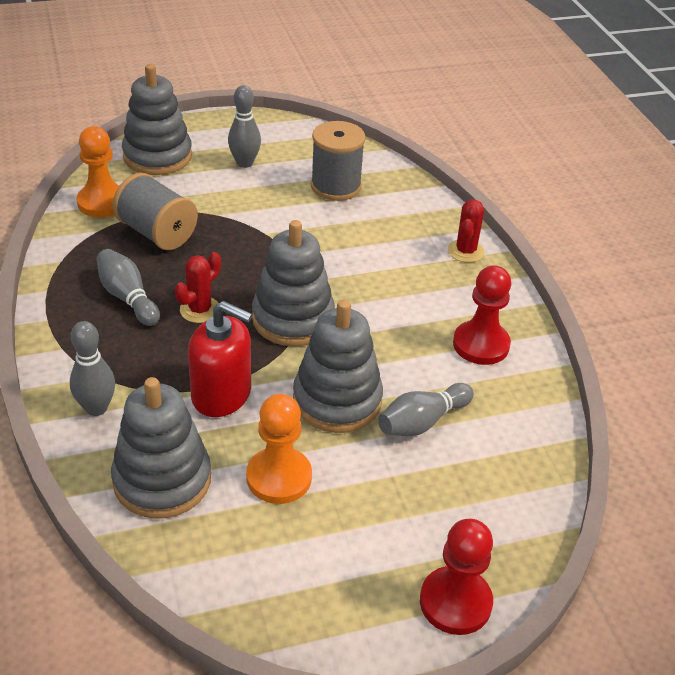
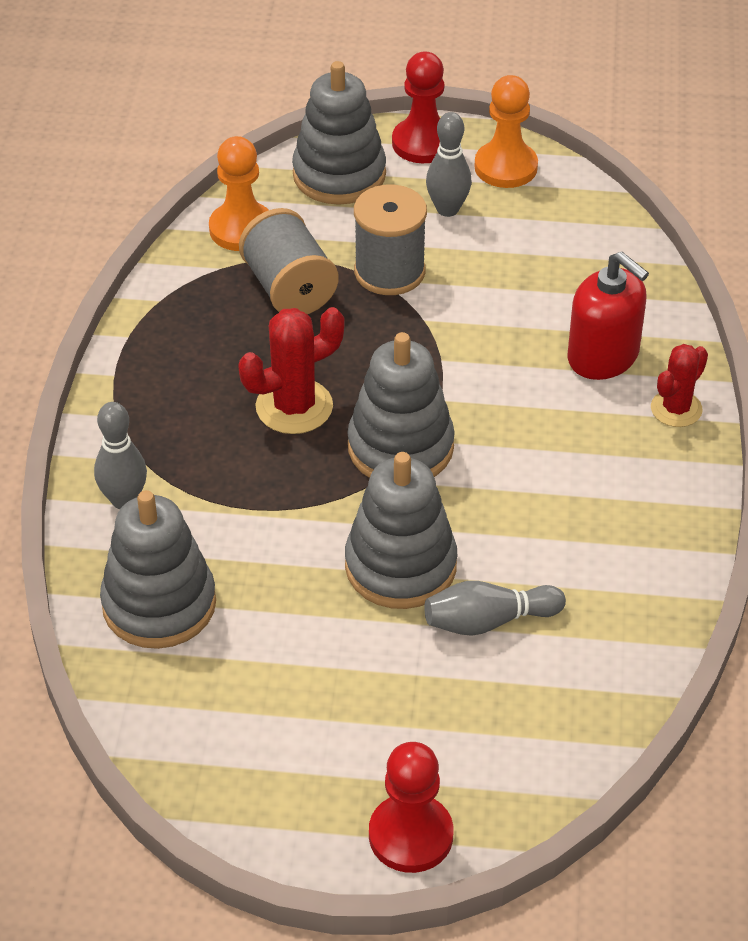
camera: 25 degrees right, 5 degrees up
(128, 297) = (217, 369): grey bowling pin -> none
(200, 310) = (294, 407): red cactus -> red cactus, size x1.50
(222, 394) = (270, 522): red soap dispenser -> red soap dispenser (603, 356)
(279, 477) = (287, 638): orange pawn -> orange pawn (506, 167)
(336, 186) = (552, 271): grey spool -> grey spool (389, 272)
(481, 345) = (619, 543): red pawn -> red pawn (423, 143)

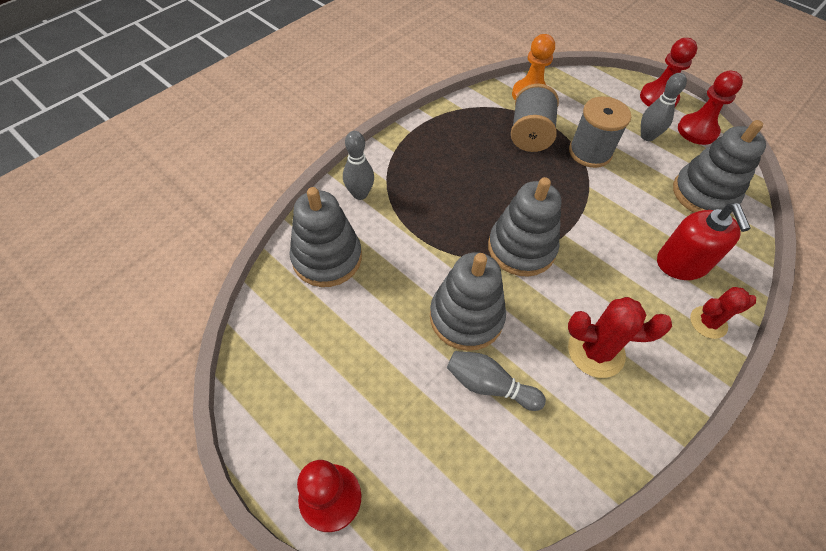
camera: 35 degrees right, 10 degrees up
(294, 407) = (483, 194): red cactus -> red cactus (596, 351)
(339, 175) = (601, 93): grey stacking toy -> grey stacking toy (704, 194)
(506, 167) = (697, 131): orange pawn -> red pawn

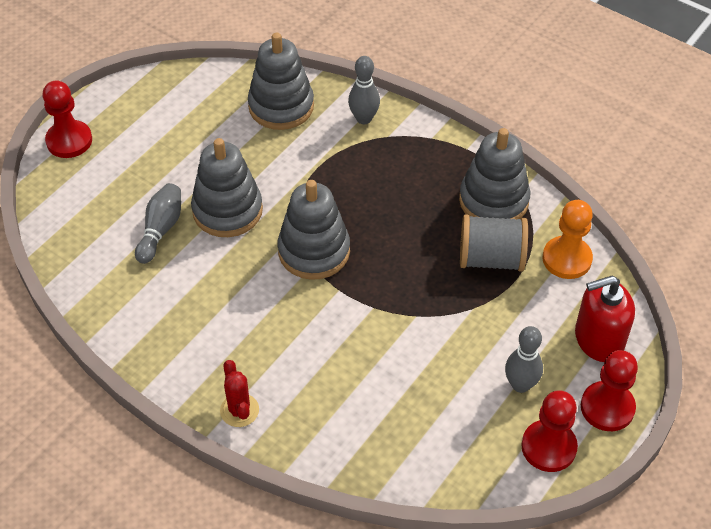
camera: 85 degrees right, 5 degrees down
(590, 152) = (474, 319): grey spool -> none
(596, 351) = (199, 309): red cactus -> none
(682, 263) = (314, 396): red soap dispenser -> red soap dispenser (598, 339)
(704, 194) = (428, 436): grey stacking toy -> grey stacking toy (493, 200)

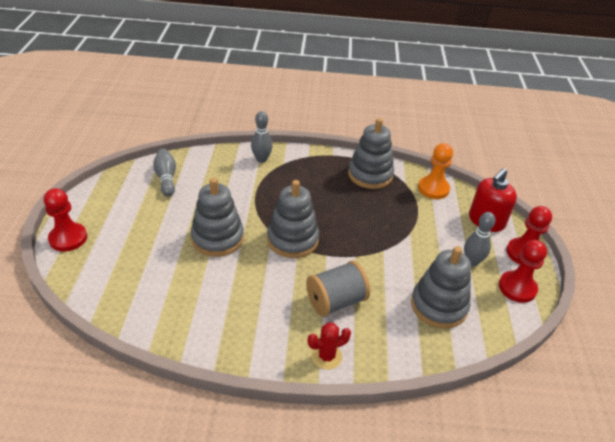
camera: 35 degrees left, 10 degrees down
(161, 229) = (180, 267): grey bowling pin -> grey bowling pin (166, 178)
(239, 410) = (326, 356): red cactus -> red cactus turned 60 degrees counterclockwise
(281, 106) = (205, 169): grey stacking toy -> grey stacking toy (438, 306)
(491, 259) = (395, 204): grey spool -> grey spool (336, 301)

